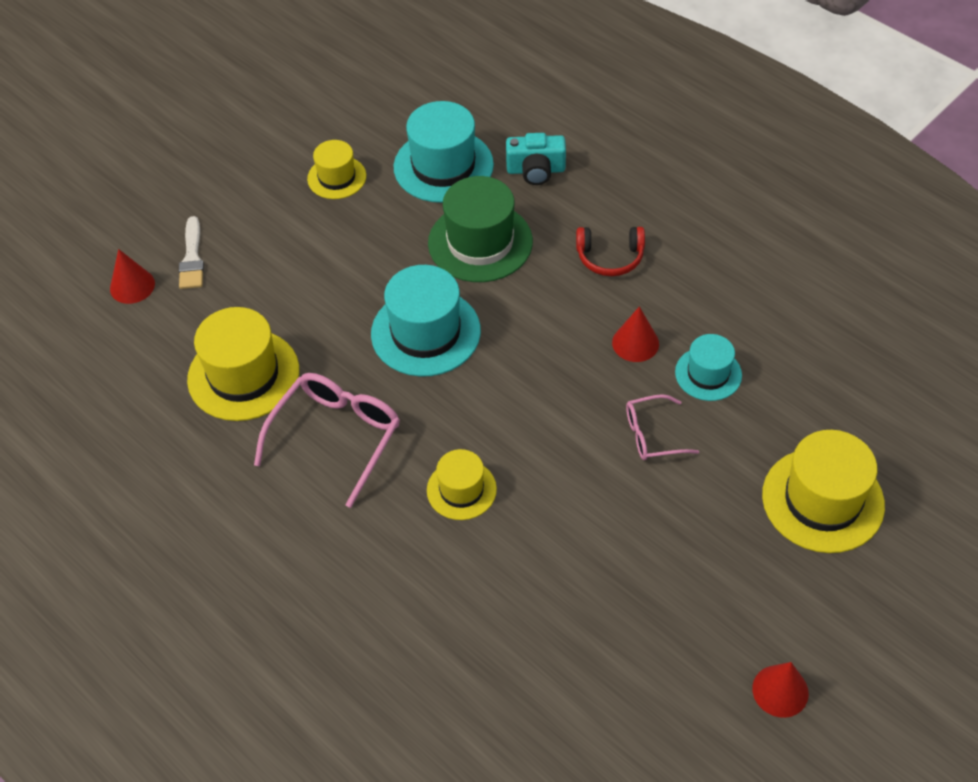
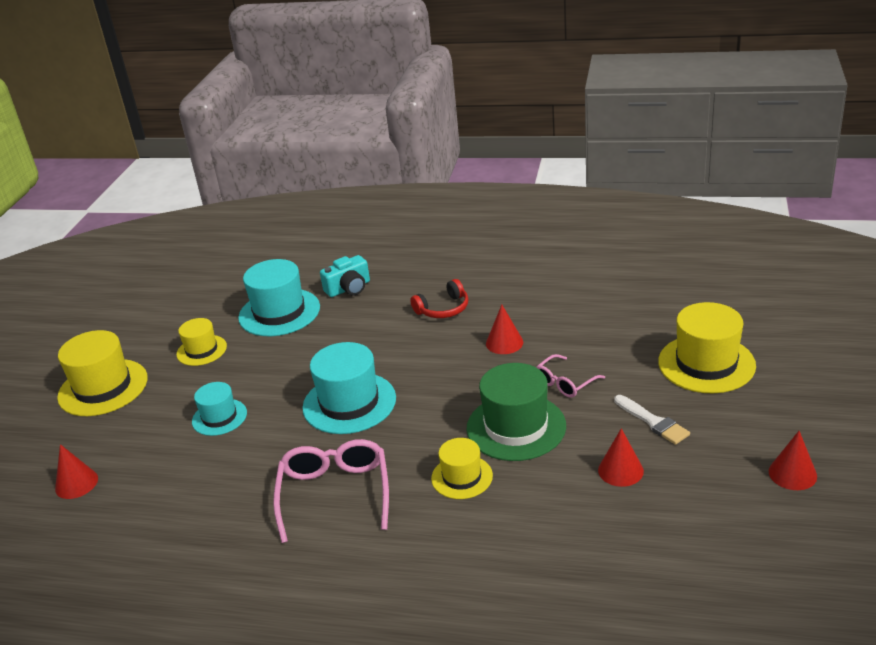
camera: 30 degrees left, 20 degrees down
(192, 258) = (118, 444): white brush -> white brush (653, 422)
(243, 375) = (223, 493): yellow hat -> yellow hat (103, 387)
(480, 242) = (344, 339): green hat -> green hat (516, 427)
(615, 577) = (620, 470): none -> red cone
(708, 374) = (568, 336): turquoise hat -> turquoise hat (219, 417)

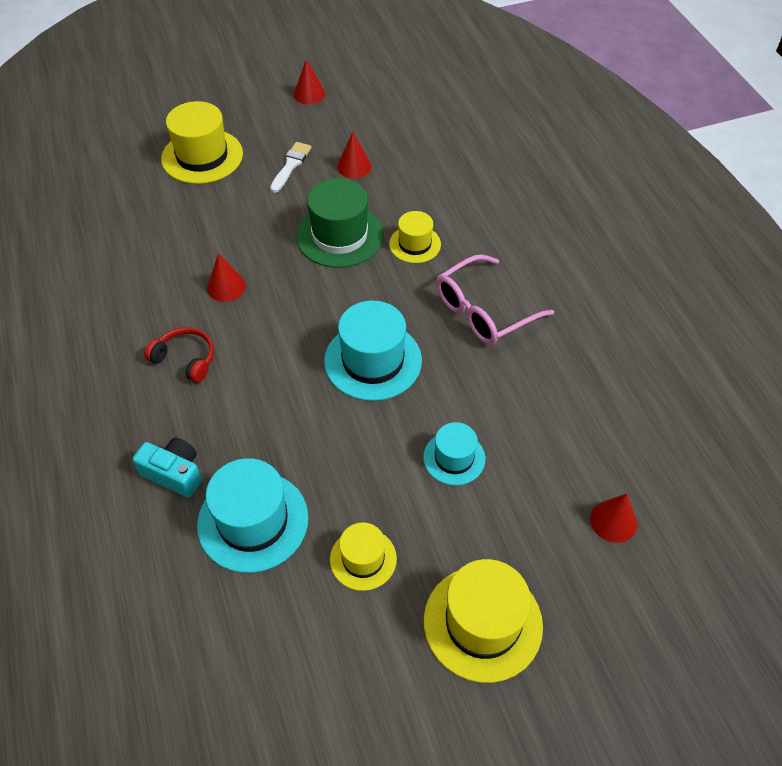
camera: 125 degrees left, 20 degrees up
(565, 382) = (267, 226): pink glasses -> none

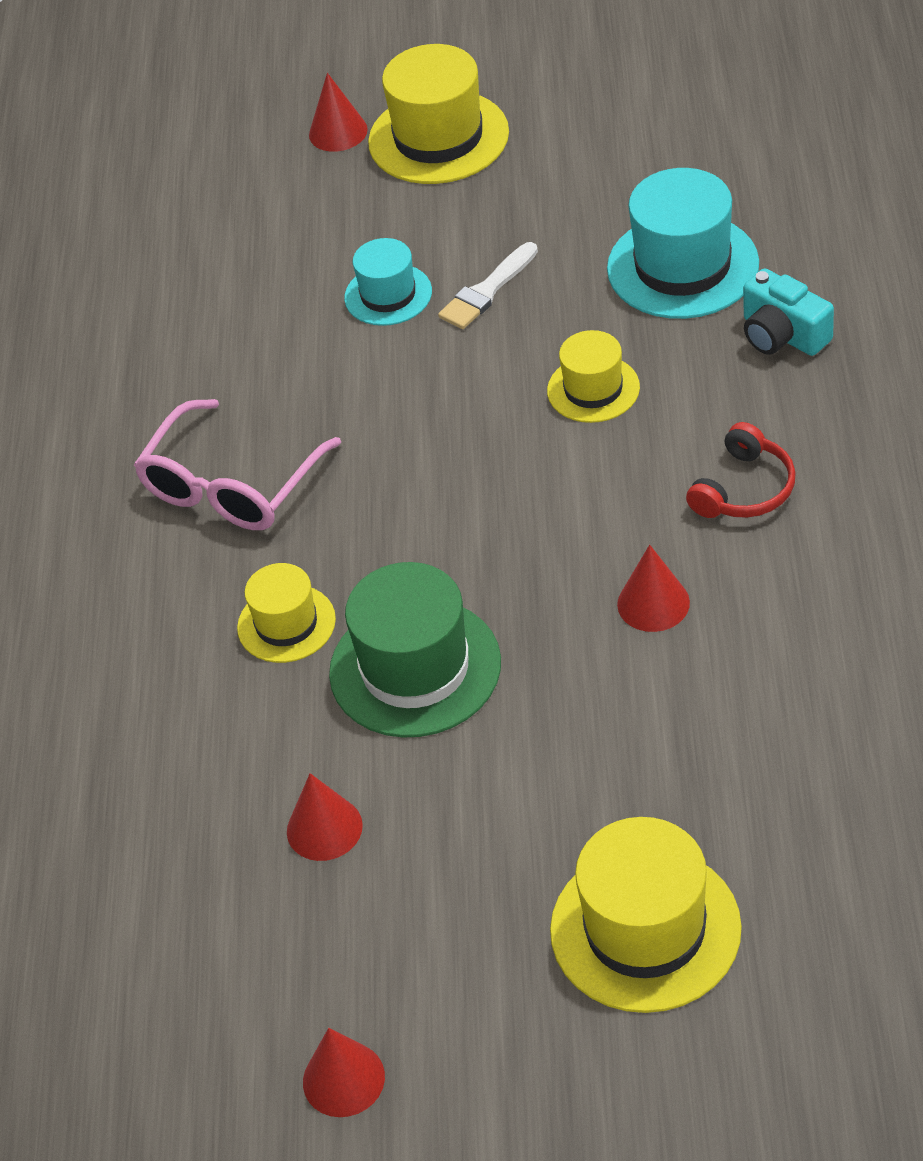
camera: 155 degrees left, 5 degrees down
(185, 359) = (744, 489): red headphones -> red headphones turned 105 degrees counterclockwise
(291, 165) = (455, 860): white brush -> white brush (487, 291)
(363, 559) = (553, 210): yellow hat -> yellow hat (593, 389)
(373, 360) = (445, 437): turquoise hat -> none
(484, 310) = (233, 484): pink glasses -> pink glasses turned 135 degrees clockwise
(613, 521) = (228, 202): red cone -> red cone (338, 132)

